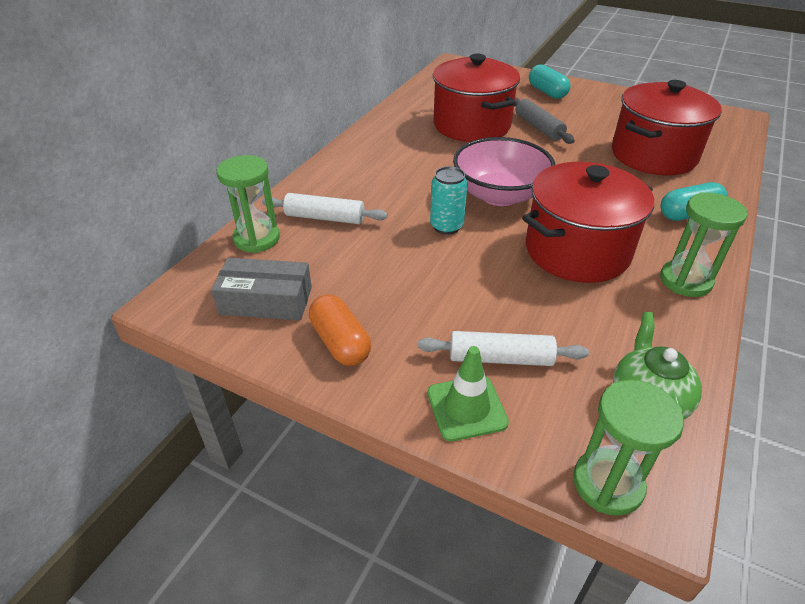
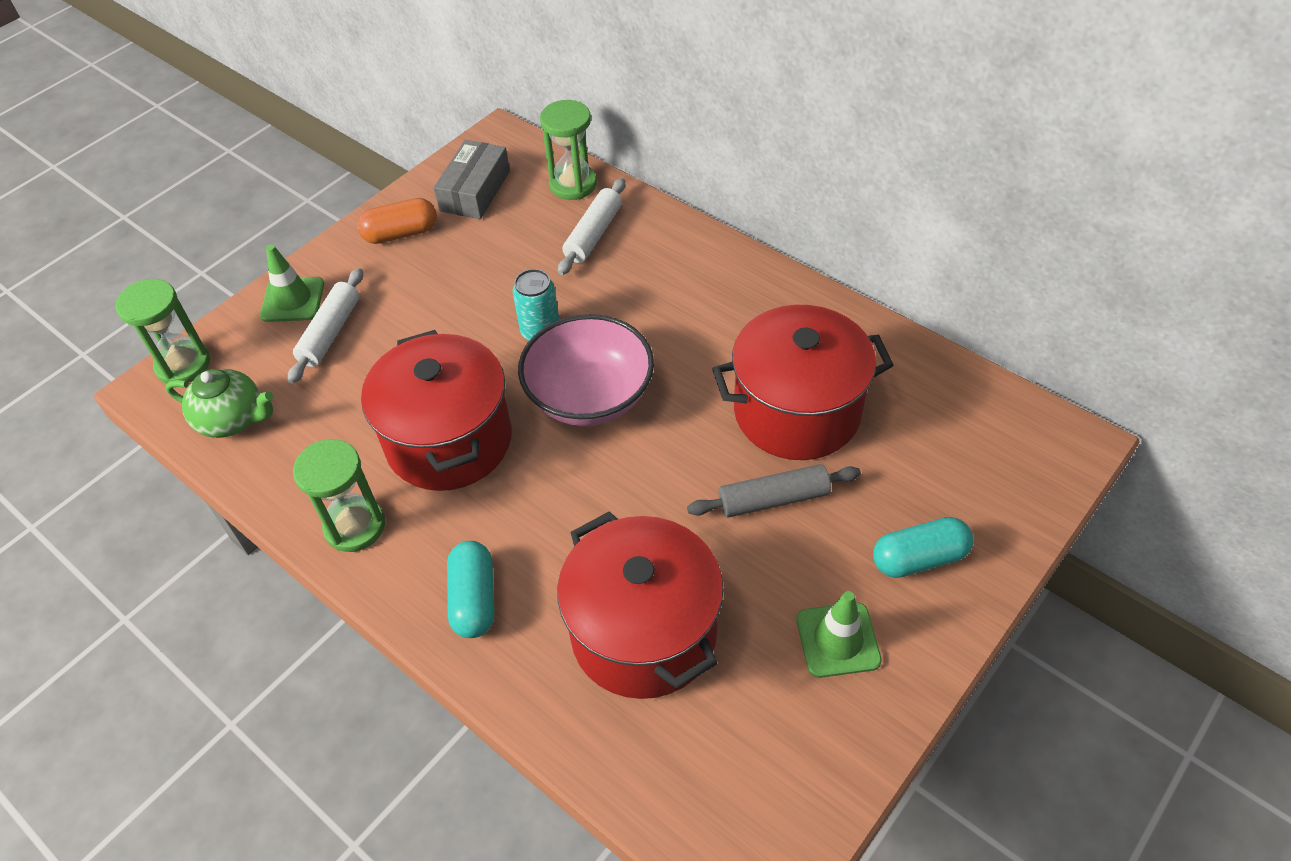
camera: 105 degrees right, 10 degrees up
(608, 107) = (838, 640): none -> green traffic cone

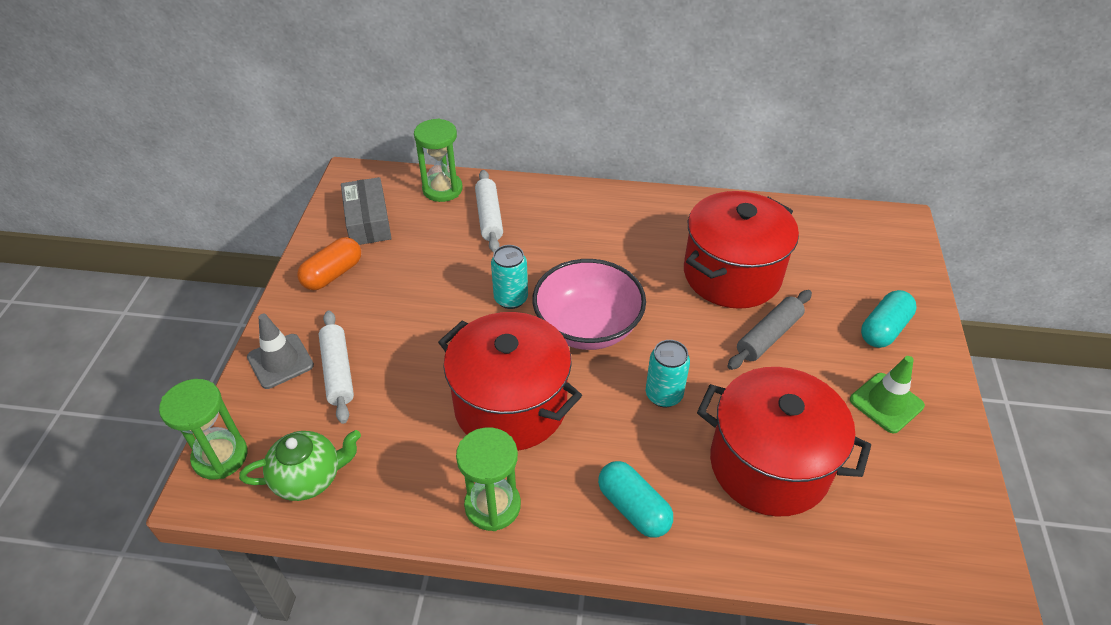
camera: 35 degrees left, 5 degrees down
(292, 300) = (280, 361): green traffic cone -> grey traffic cone
(602, 505) = (664, 395): none -> turquoise can

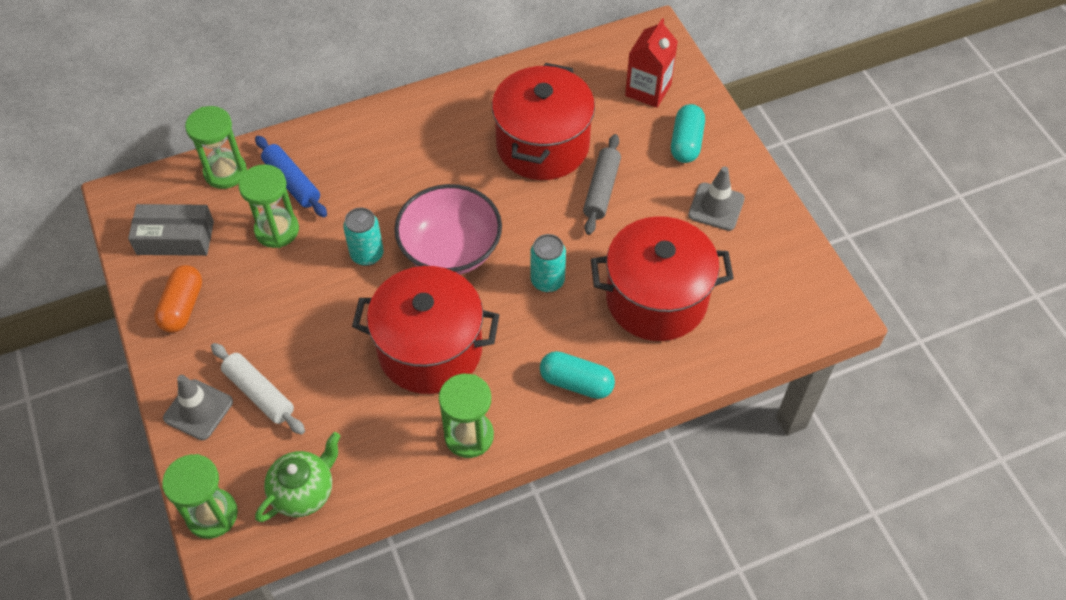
camera: 30 degrees left, 10 degrees up
(368, 221) = (175, 238): grey box -> grey box turned 45 degrees counterclockwise
(450, 248) = (277, 230): none -> green hourglass
(489, 217) = (292, 182): white rolling pin -> blue rolling pin
(867, 268) = (648, 90): none -> red carton
(886, 403) = (716, 207): green traffic cone -> grey traffic cone

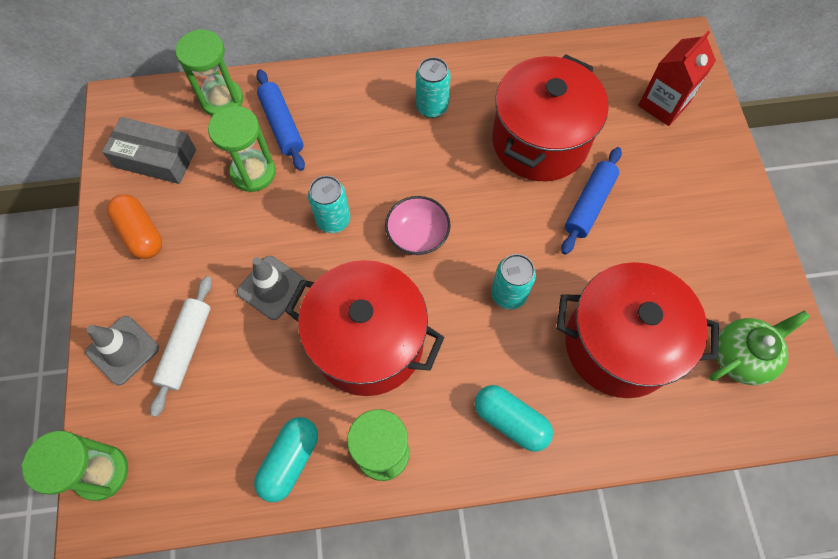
camera: 15 degrees right, 10 degrees up
(182, 307) = (141, 233): orange capsule -> orange capsule turned 60 degrees counterclockwise
(259, 393) = (186, 347): white rolling pin -> white rolling pin turned 45 degrees clockwise
(304, 491) = (198, 471): green teapot -> green teapot (741, 356)
(433, 136) = (432, 107): none -> turquoise can
(450, 250) = (417, 235): pink bowl -> pink bowl, size x0.58
(601, 190) = (589, 204): grey rolling pin -> blue rolling pin
(686, 143) = (691, 172): turquoise capsule -> turquoise capsule (290, 461)
(716, 207) = (707, 252): grey traffic cone -> grey traffic cone (272, 287)

